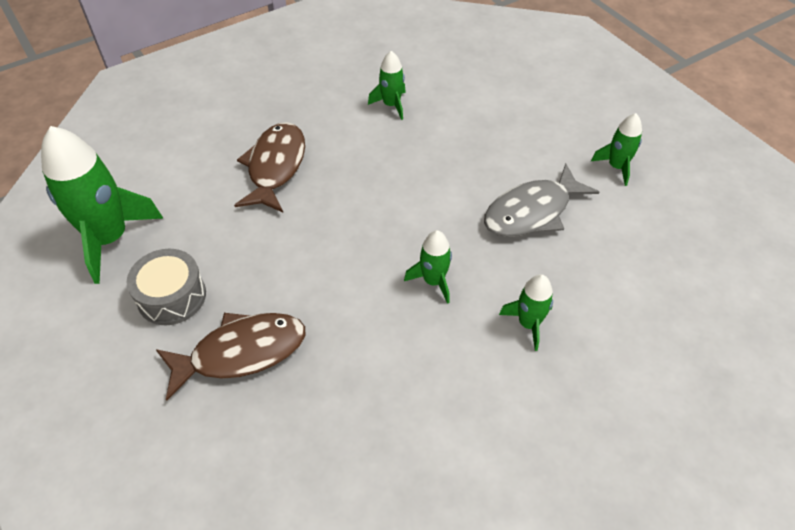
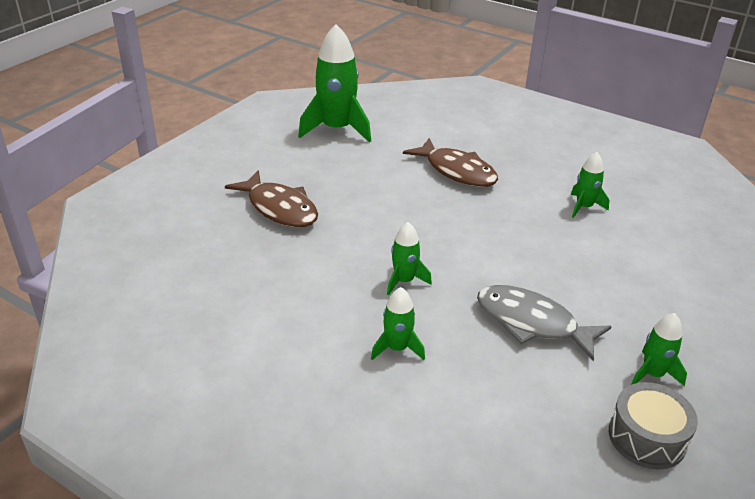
camera: 65 degrees right, 15 degrees down
(172, 296) = (307, 167): grey drum -> grey drum (647, 437)
(275, 167) = (457, 171): brown fish -> brown fish turned 60 degrees clockwise

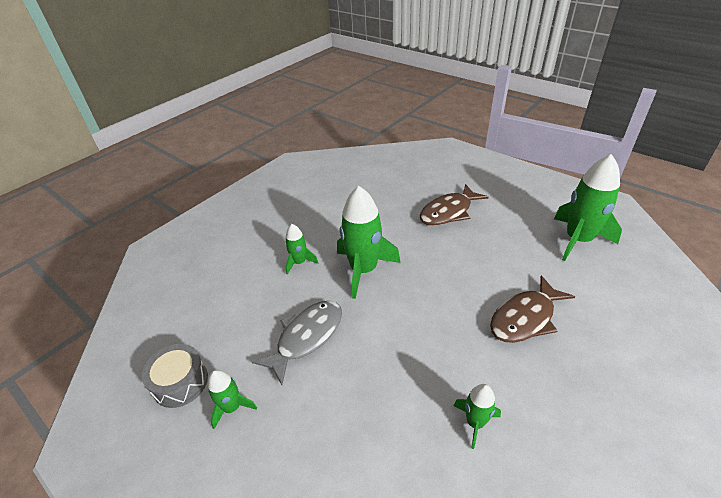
camera: 100 degrees right, 5 degrees up
(404, 281) = (363, 270): green rocket -> green rocket, size x1.95

